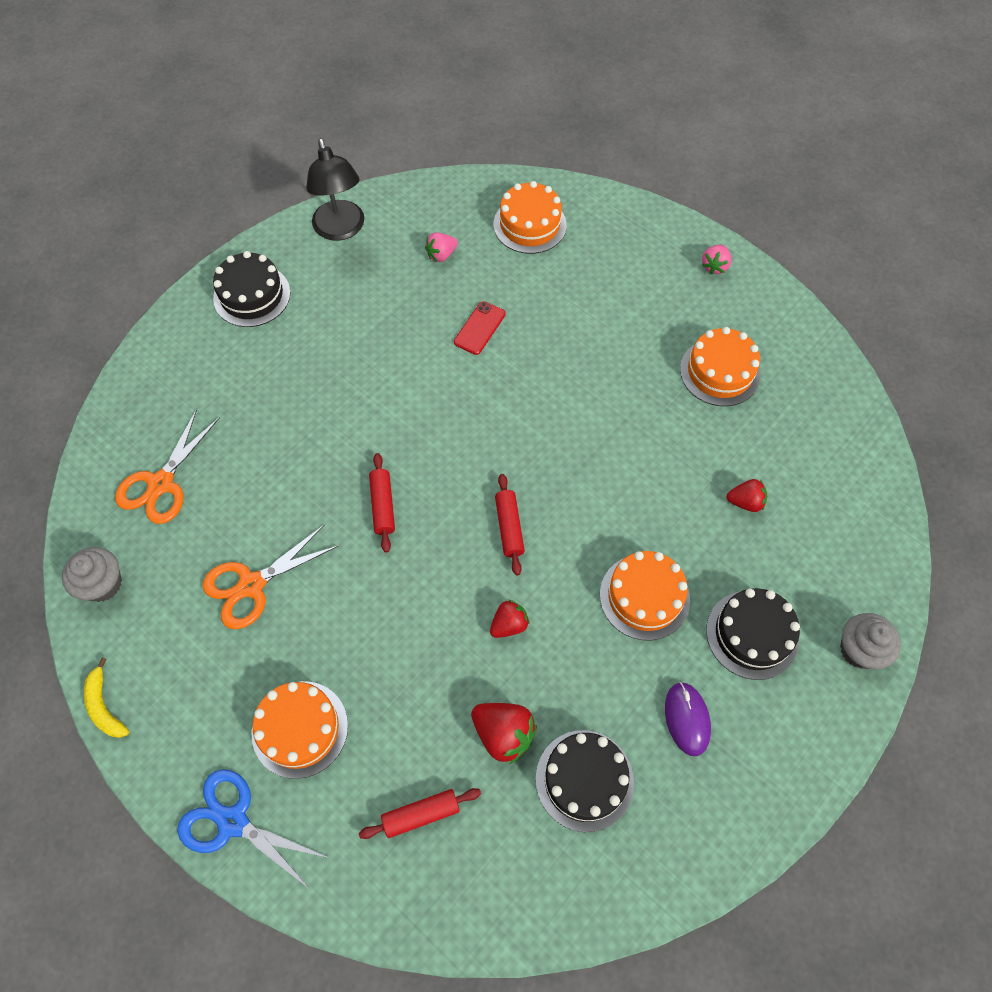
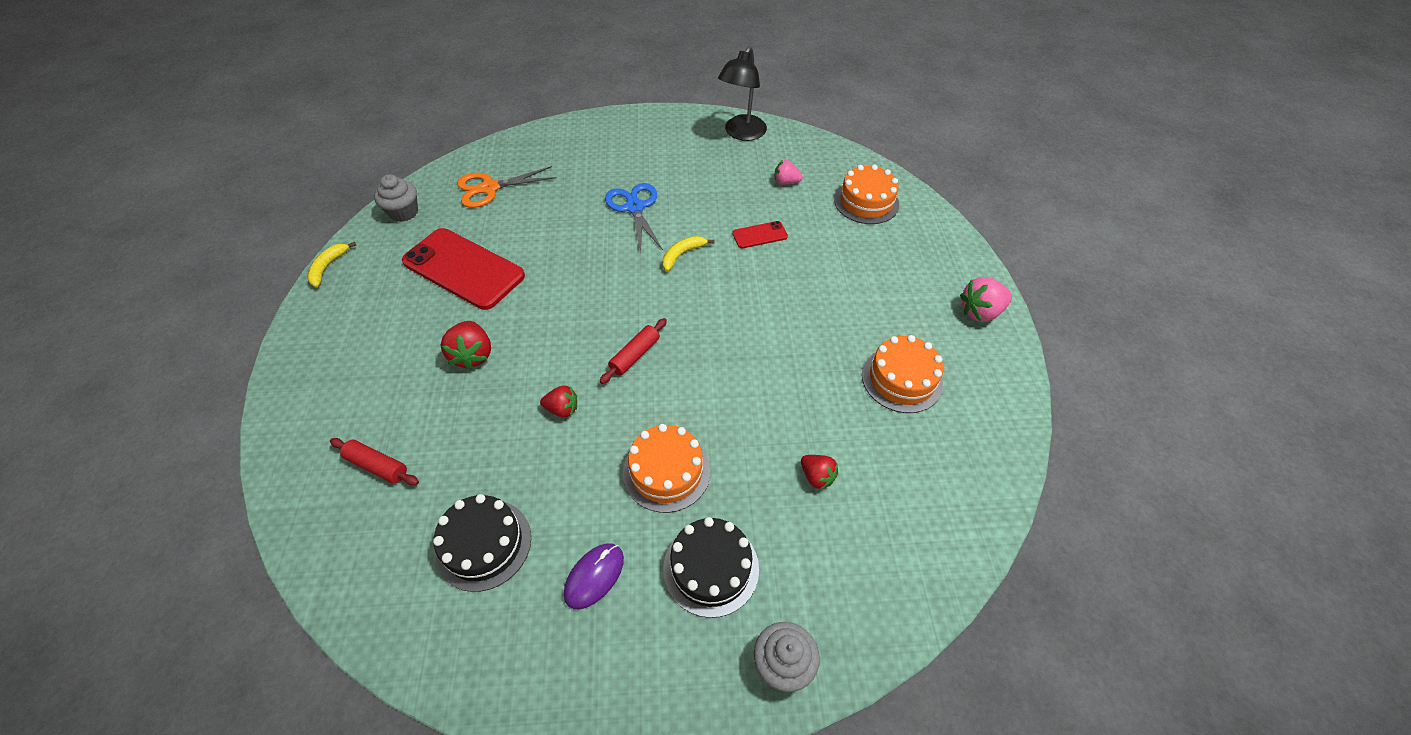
camera: 45 degrees right, 10 degrees down
(233, 822) = (298, 374): blue scissors -> blue scissors (634, 207)
(252, 295) = (650, 134): black cake -> none
(252, 585) = (463, 269): orange scissors -> red phone
(300, 729) = (387, 359): orange cake -> none
(383, 506) = (580, 284): red rolling pin -> none
(436, 401) = (682, 254): none -> yellow banana
(503, 734) = (477, 467): red strawberry -> red strawberry (473, 355)
(714, 266) = (980, 312): pink strawberry -> pink strawberry, size x1.55

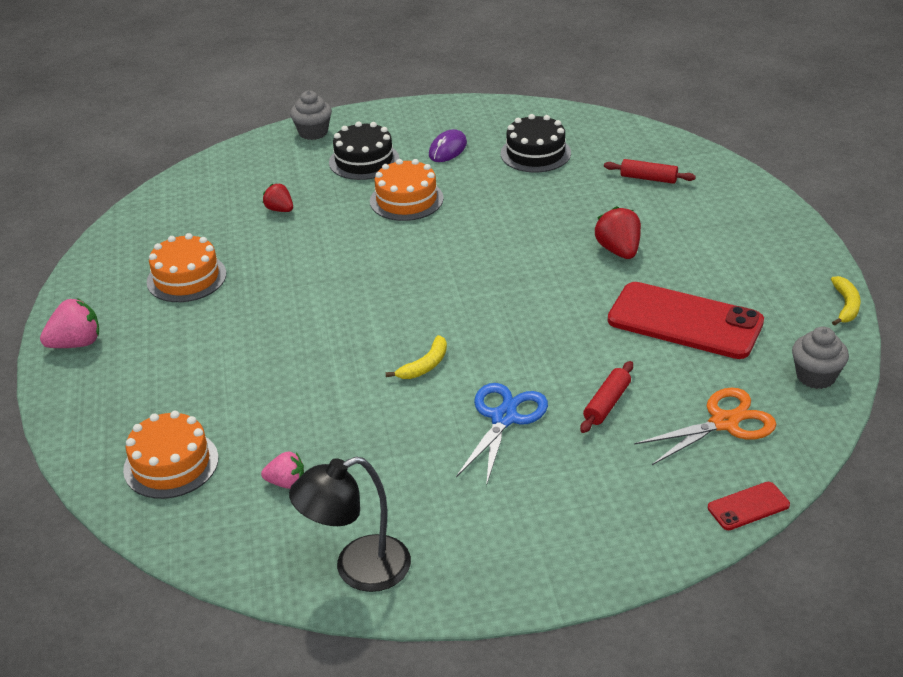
camera: 175 degrees right, 15 degrees down
(562, 409) = (510, 224): red strawberry -> none
(634, 207) = (504, 418): blue scissors -> blue scissors turned 135 degrees counterclockwise
(635, 355) = (455, 267): red rolling pin -> red rolling pin (607, 404)
(741, 133) = (358, 569): black lamp -> black lamp turned 135 degrees counterclockwise
(759, 235) = (327, 400): red phone -> red phone (748, 506)

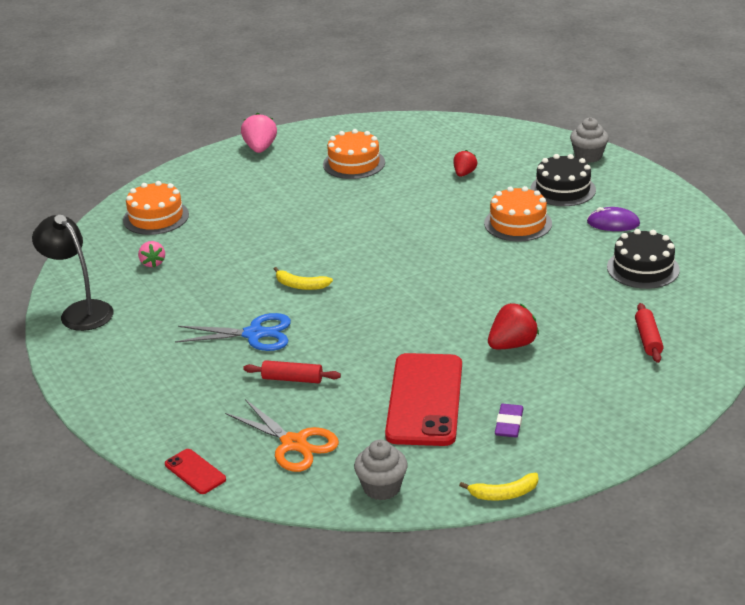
camera: 70 degrees right, 5 degrees down
(76, 343) = (260, 148): pink strawberry -> pink strawberry turned 135 degrees counterclockwise
(743, 280) = (509, 424): none -> purple eraser

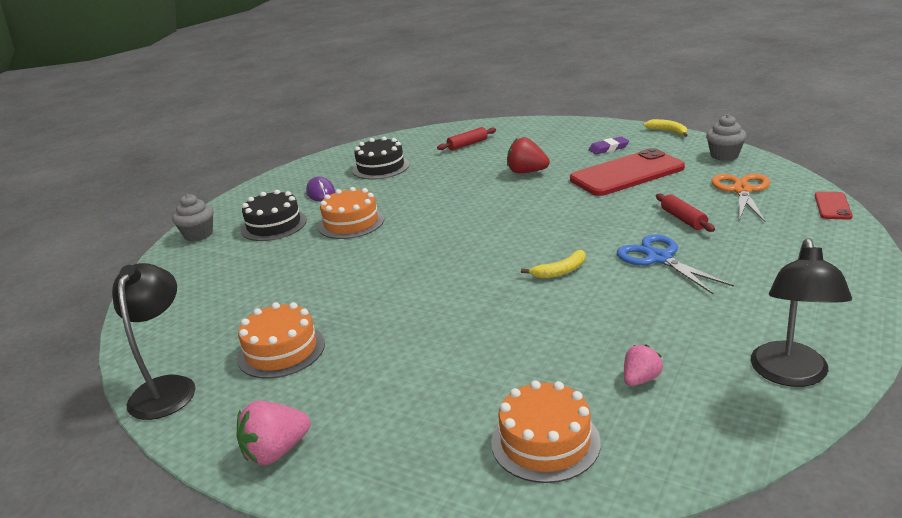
camera: 120 degrees left, 5 degrees down
(300, 285) = (560, 271): yellow banana -> yellow banana turned 75 degrees clockwise
(364, 127) = (167, 388): none -> black lamp
(464, 173) = (268, 277): red strawberry -> none

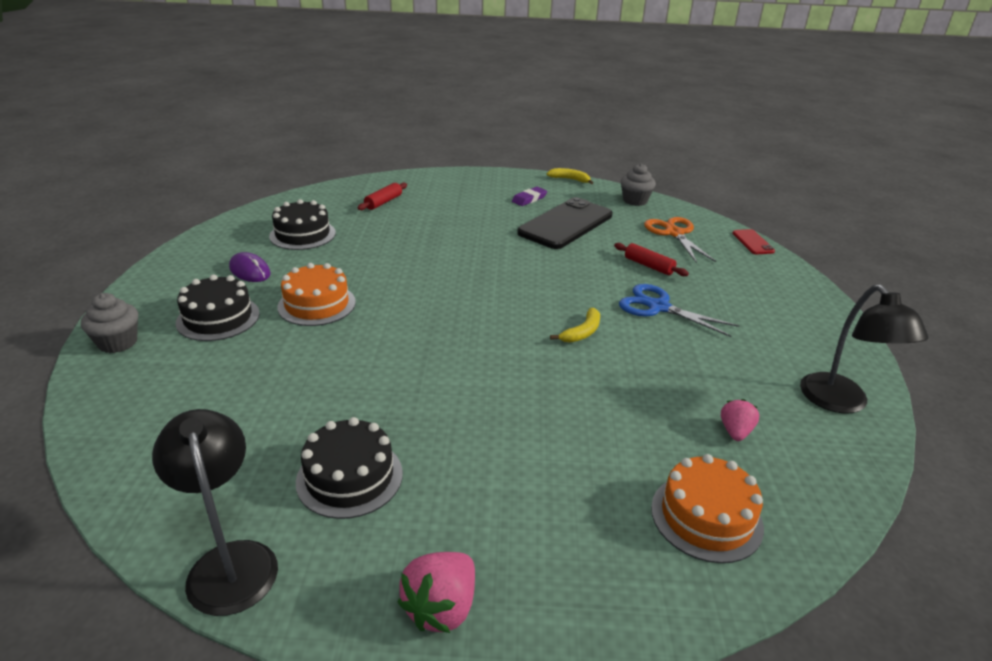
camera: 30 degrees left, 5 degrees up
(281, 350) = (349, 477): orange cake -> black cake
(527, 172) = (469, 229): red strawberry -> none
(627, 174) = (565, 224): red phone -> black phone

